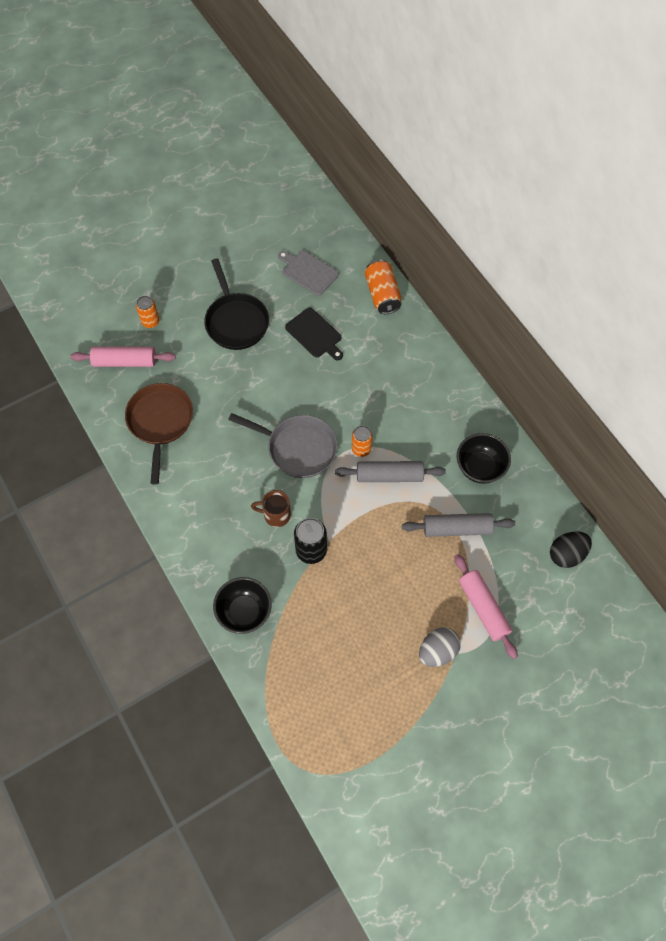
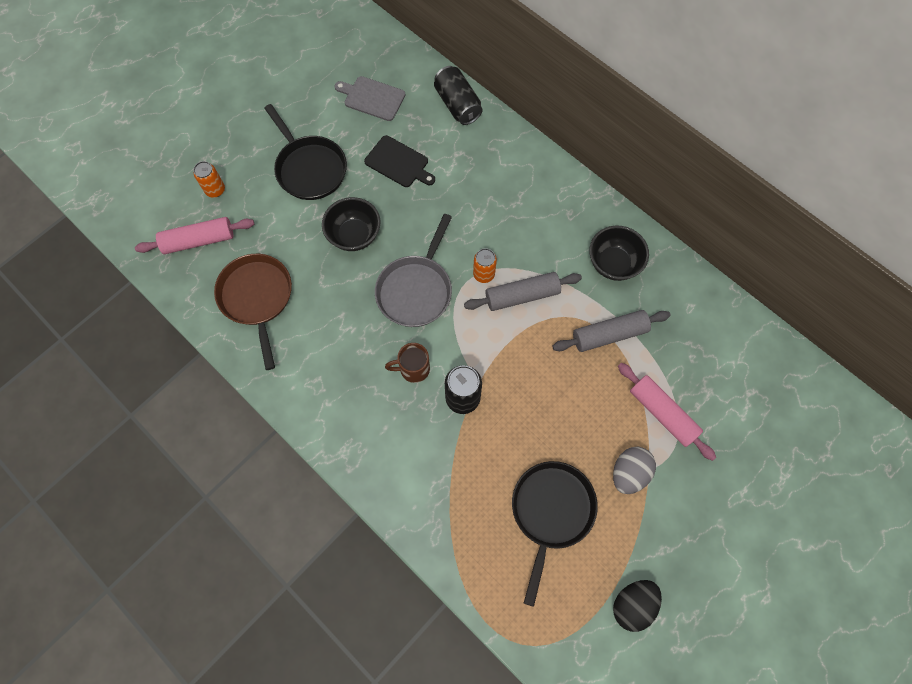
camera: 15 degrees left, 5 degrees up
(244, 612) = (410, 485): black bowl -> black bowl (354, 235)
(298, 448) = (416, 290): grey pan -> grey pan turned 105 degrees clockwise
(359, 666) = (551, 512): none -> black pan
(382, 294) = (457, 104): orange can -> black can
(566, 554) = (729, 333): black egg -> black egg (632, 604)

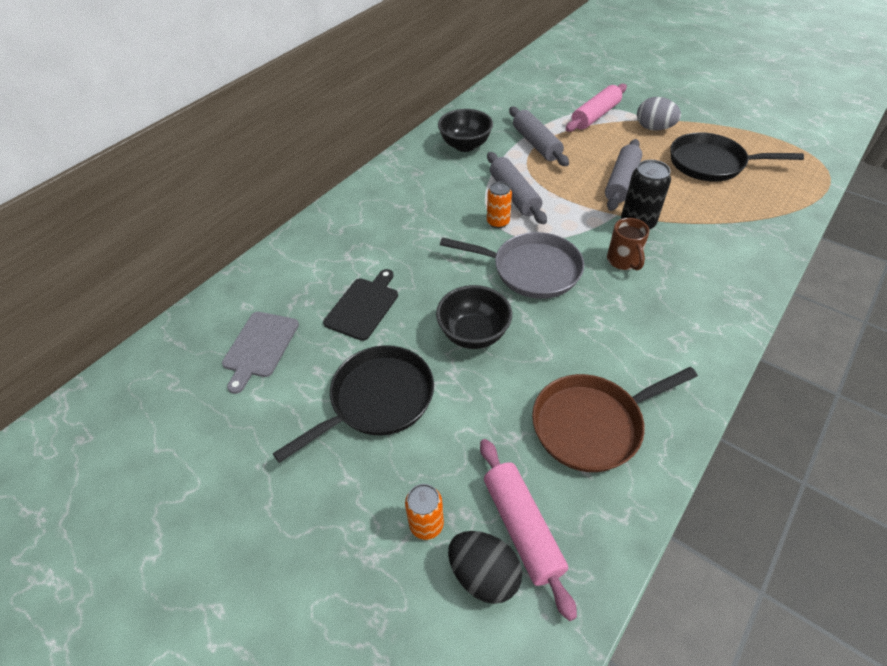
camera: 95 degrees left, 20 degrees down
(457, 104) = (278, 264): black can -> none
(529, 403) = (621, 182): none -> grey rolling pin
(632, 604) = (754, 122): black egg -> black egg (484, 575)

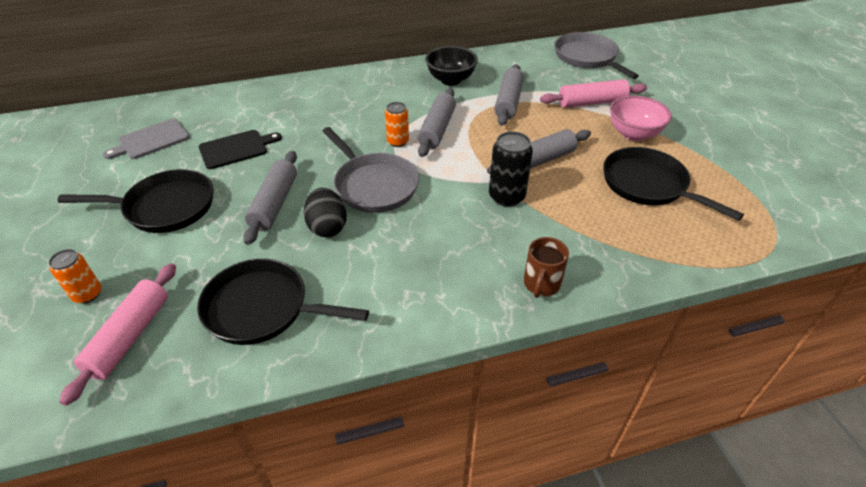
camera: 35 degrees right, 5 degrees down
(473, 334) = (274, 204): black bowl -> grey rolling pin
(484, 575) = (72, 345): black egg -> black egg (327, 227)
(544, 78) = (587, 58): none -> grey pan
(592, 424) = (263, 308): brown pan -> black pan
(623, 261) = (452, 217): brown mug -> brown mug (541, 284)
(654, 128) = (633, 134): grey egg -> pink bowl

